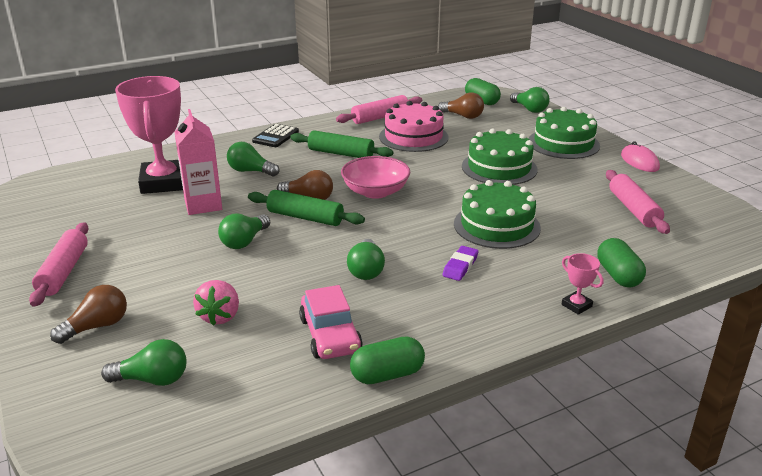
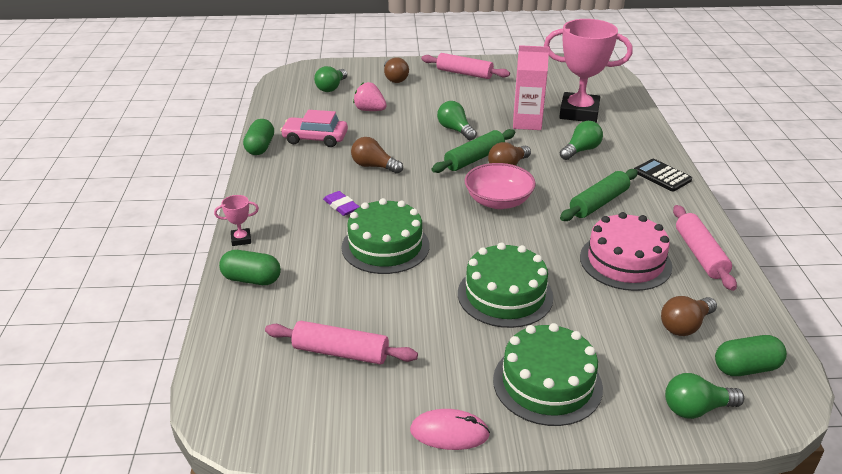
camera: 115 degrees right, 5 degrees up
(366, 270) = (374, 166): green light bulb -> brown light bulb

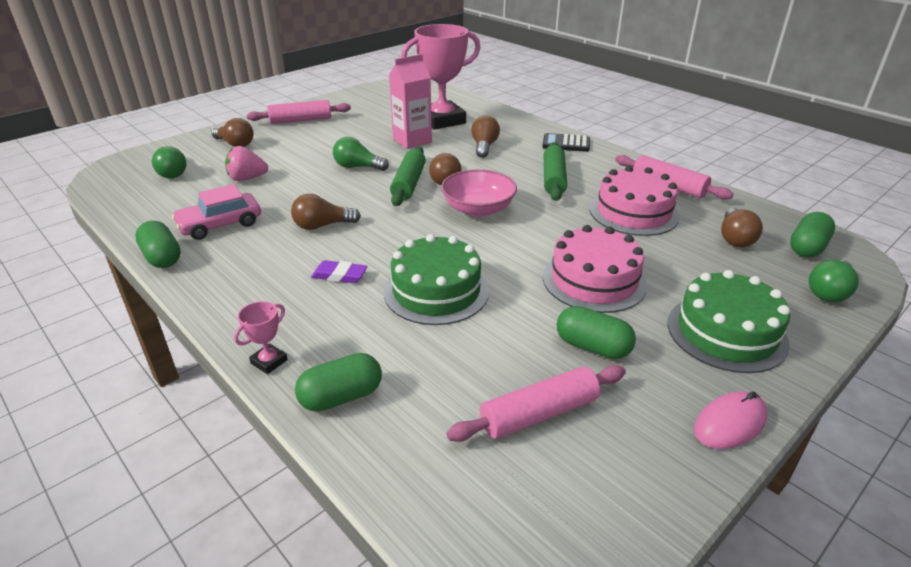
camera: 40 degrees left, 0 degrees up
(433, 336) = (592, 347): none -> green capsule
(505, 295) = (594, 280): green cake -> pink cake
(581, 150) = (484, 146): green light bulb -> brown light bulb

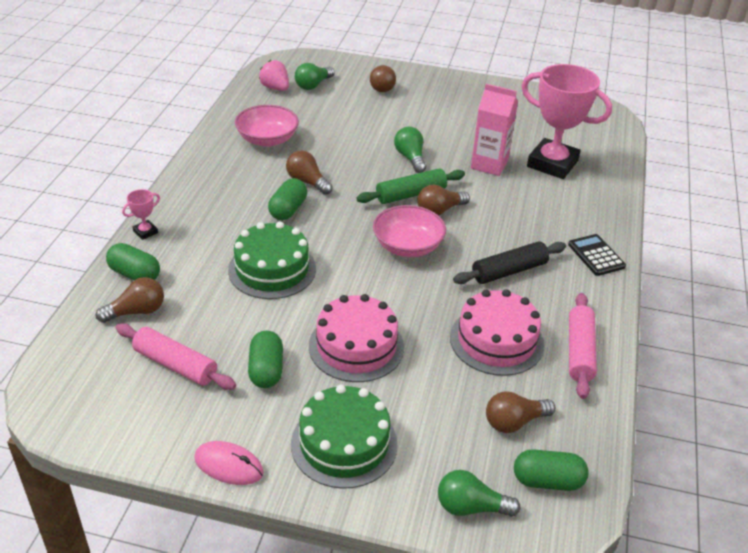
camera: 55 degrees right, 5 degrees up
(162, 257) = (211, 138): green capsule -> green capsule (288, 210)
(220, 224) = (267, 139): pink car -> pink bowl
(247, 179) = (337, 118): pink strawberry -> pink strawberry (275, 88)
(269, 361) = (145, 232): pink trophy -> pink trophy turned 45 degrees counterclockwise
(301, 120) = (457, 94): pink rolling pin -> none
(339, 275) = (253, 218): purple eraser -> none
(484, 146) = (527, 208): brown light bulb -> brown light bulb (136, 311)
(553, 179) = (509, 271): green rolling pin -> black rolling pin

